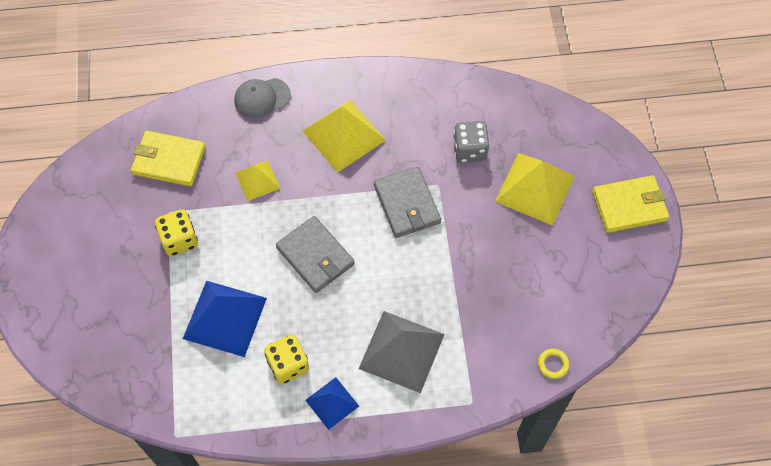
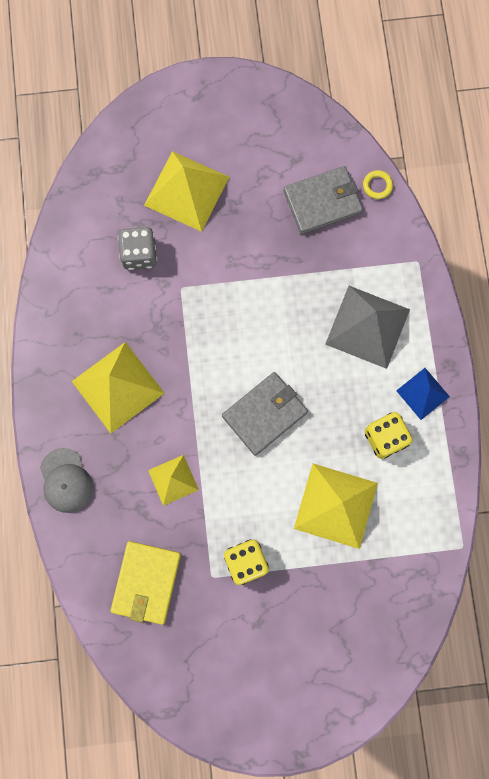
camera: 90 degrees left, 15 degrees up
(225, 318) = (335, 505): blue pyramid -> yellow pyramid
(407, 204) = (204, 320): grey wallet -> grey wallet (322, 201)
(629, 206) = (208, 102): yellow wallet -> none

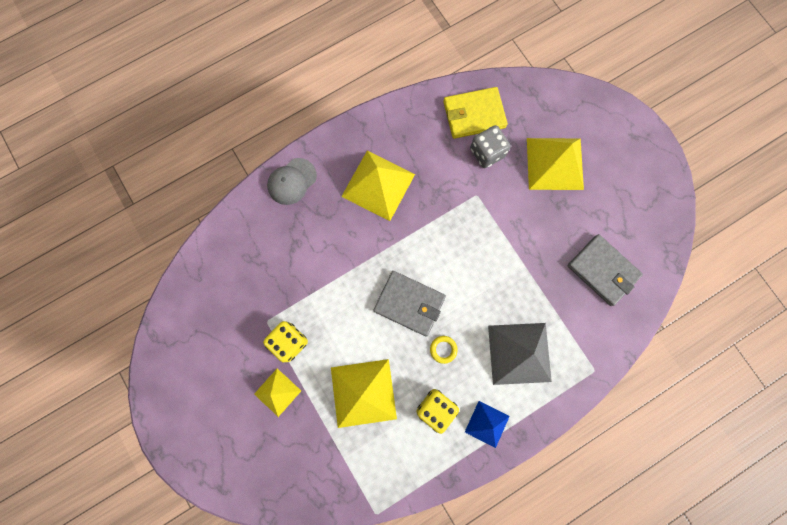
camera: 65 degrees right, 0 degrees up
(146, 582) = (242, 274): yellow wallet -> yellow wallet (474, 115)
(173, 480) = (327, 258): yellow pyramid -> yellow pyramid (277, 392)
(377, 186) = (640, 308): yellow ring -> yellow ring (443, 349)

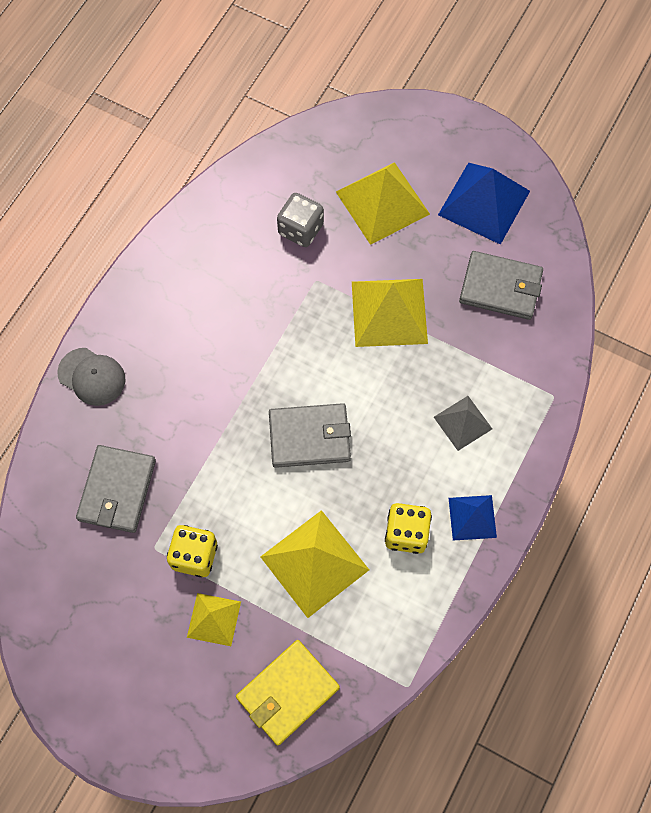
camera: 30 degrees left, 10 degrees down
(265, 268) = (117, 490): none -> grey wallet
(292, 181) = (92, 377): grey cap -> grey cap turned 75 degrees counterclockwise
(378, 185) = (197, 327): yellow pyramid -> yellow pyramid (389, 312)
(443, 349) = (377, 465): yellow ring -> none
(474, 115) = (262, 196): yellow wallet -> yellow wallet (287, 693)
(519, 353) = (462, 423): grey pyramid -> grey pyramid, size x0.57
(627, 202) = (484, 203): none -> blue pyramid

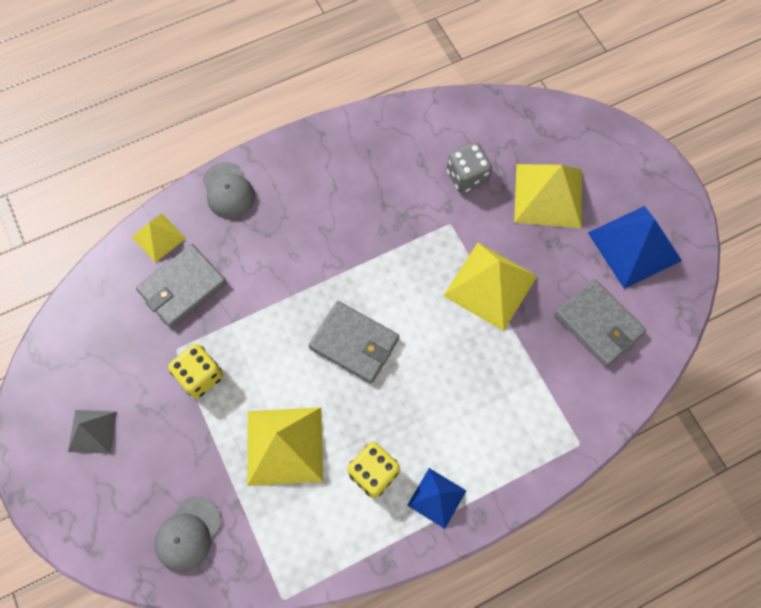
camera: 35 degrees right, 0 degrees up
(214, 619) = (177, 435): yellow pyramid -> yellow pyramid (158, 237)
(287, 693) = (188, 534): yellow wallet -> grey cap
(462, 423) = (485, 414): grey pyramid -> grey pyramid (92, 431)

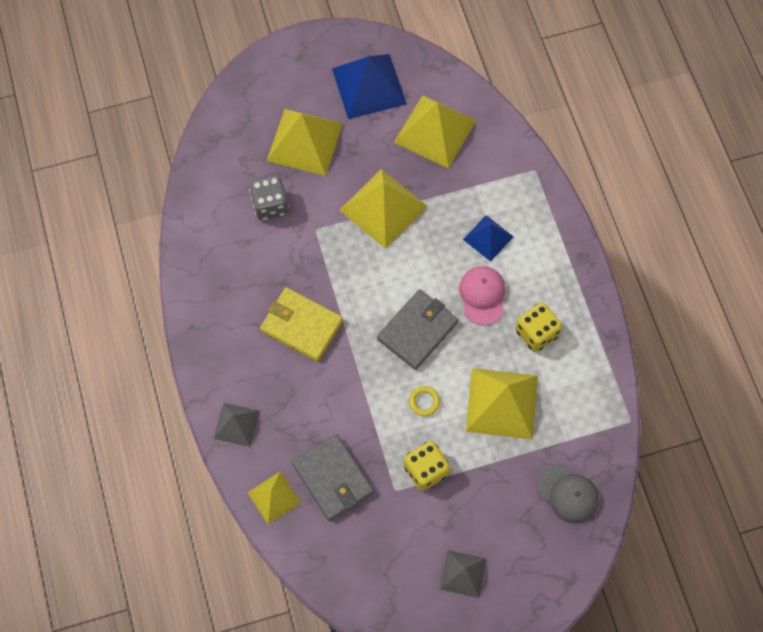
camera: 80 degrees left, 0 degrees up
(228, 191) = (236, 424): grey cap -> grey pyramid
(275, 363) = (424, 402): none -> yellow ring
(340, 229) = (301, 325): none -> yellow wallet
(408, 406) = (482, 295): none -> pink cap
(436, 497) = (563, 287): blue pyramid -> blue pyramid (488, 238)
(598, 324) = (435, 131): grey wallet -> yellow pyramid

